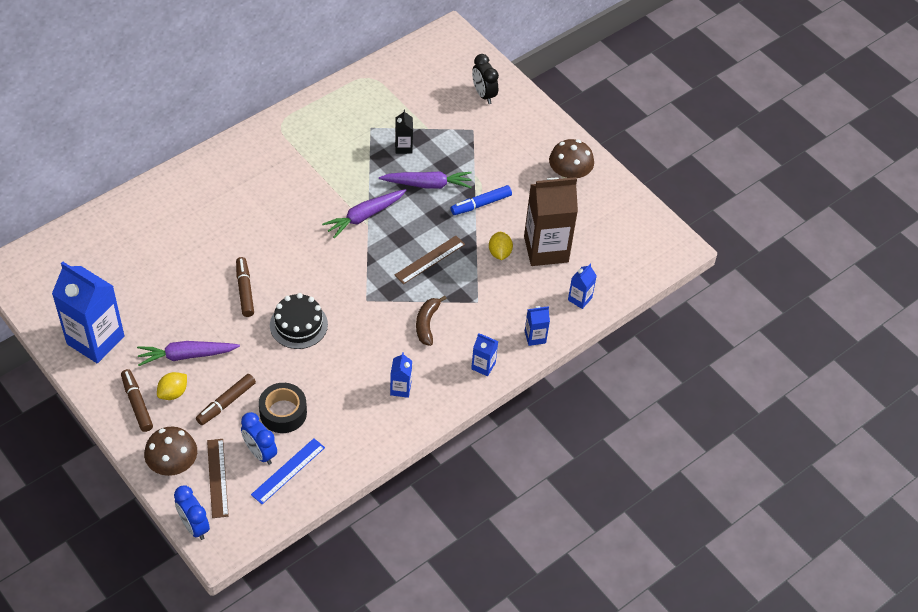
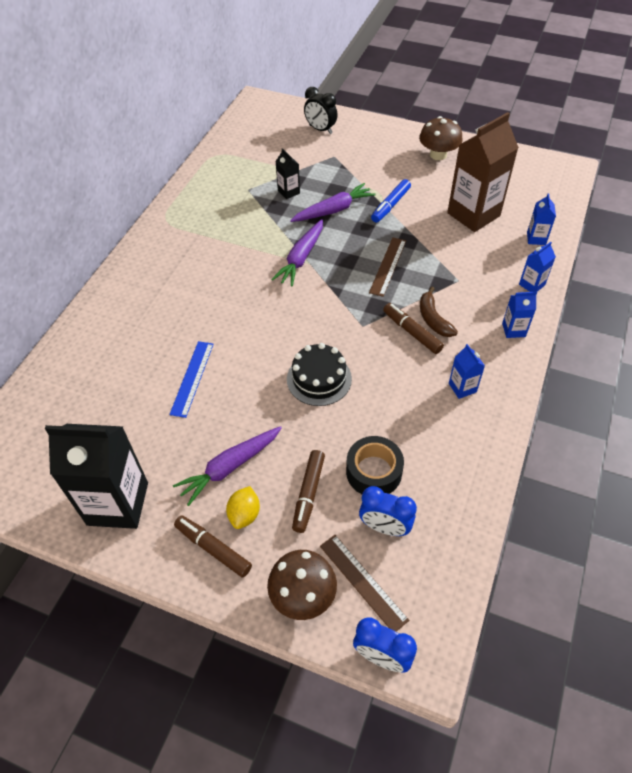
camera: 25 degrees left, 0 degrees up
(95, 340) = (118, 503): blue carton -> black carton
(245, 290) = (241, 373): brown marker -> brown marker (411, 332)
(288, 471) = (428, 530): blue ruler -> blue ruler (192, 378)
(499, 253) = (440, 234): yellow lemon -> none

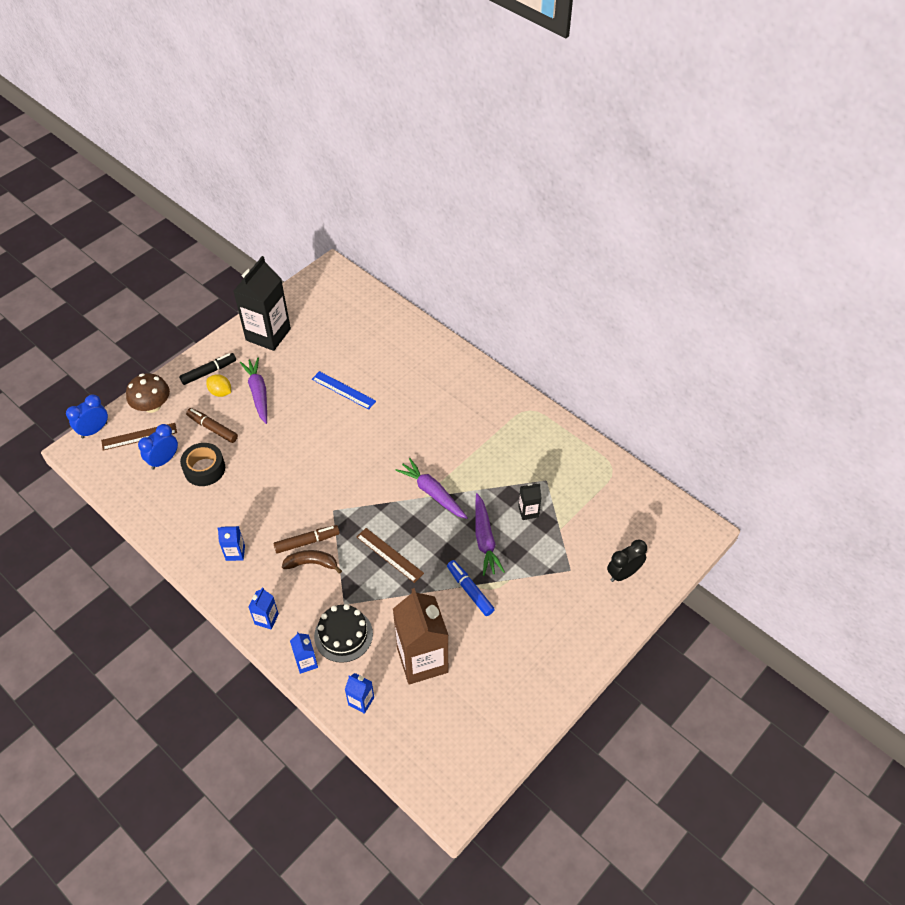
camera: 110 degrees right, 0 degrees up
(213, 548) = (209, 372): brown marker -> black marker
(319, 379) = (299, 464): black cake -> black cake (343, 635)
(438, 155) = (533, 672): brown mushroom -> none

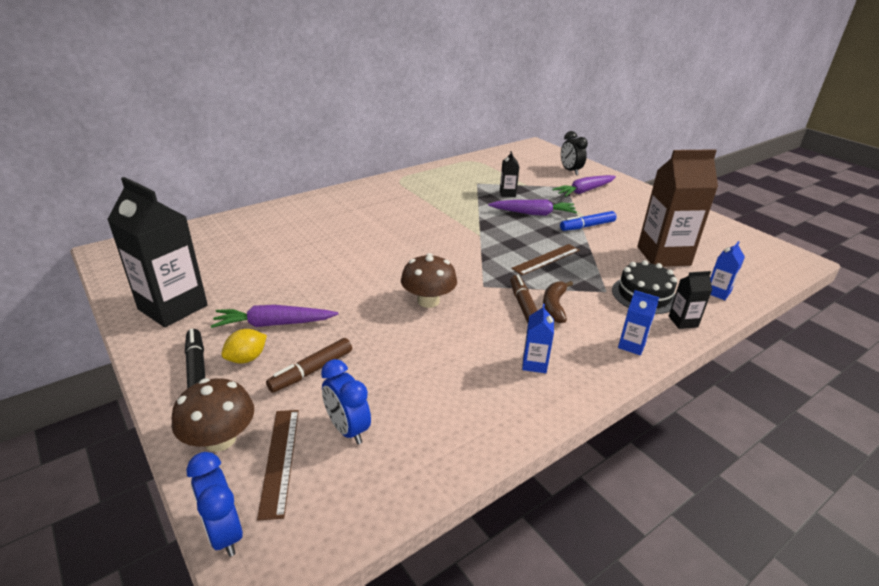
camera: 80 degrees left, 20 degrees down
(204, 469) = (384, 384): black tape -> none
(303, 476) = (428, 301): none -> brown mushroom
(306, 662) = (683, 321): blue carton -> black carton
(343, 390) = (313, 262): blue ruler -> none
(432, 493) = (476, 230): purple carrot -> purple carrot (584, 191)

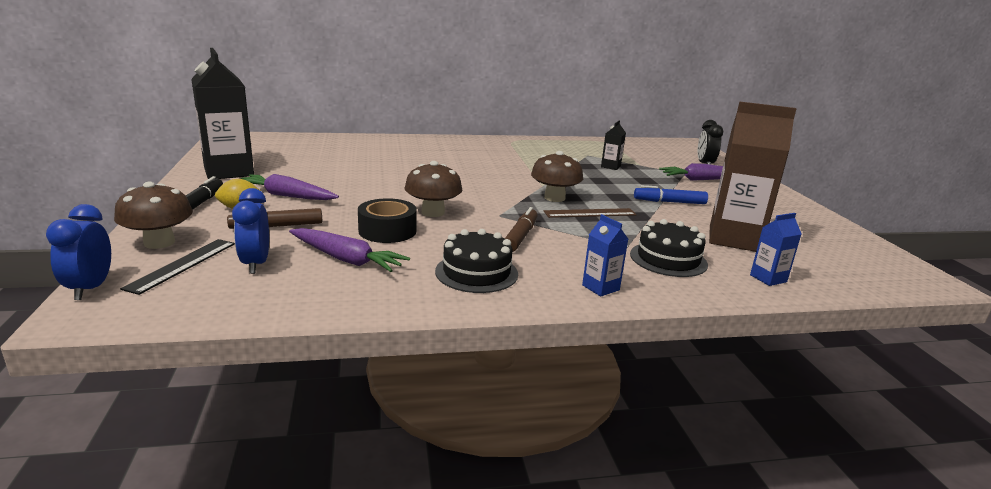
camera: 25 degrees right, 10 degrees down
(279, 460) = (182, 265): brown ruler -> black ruler
(415, 339) = (387, 231): none -> black tape
(504, 248) = (554, 198): none -> brown mushroom
(533, 213) = (620, 183): purple carrot -> purple carrot (346, 259)
(534, 364) = (476, 272): blue carton -> black cake
(554, 306) = (552, 243): brown banana -> none
(683, 321) = (689, 287): black carton -> none

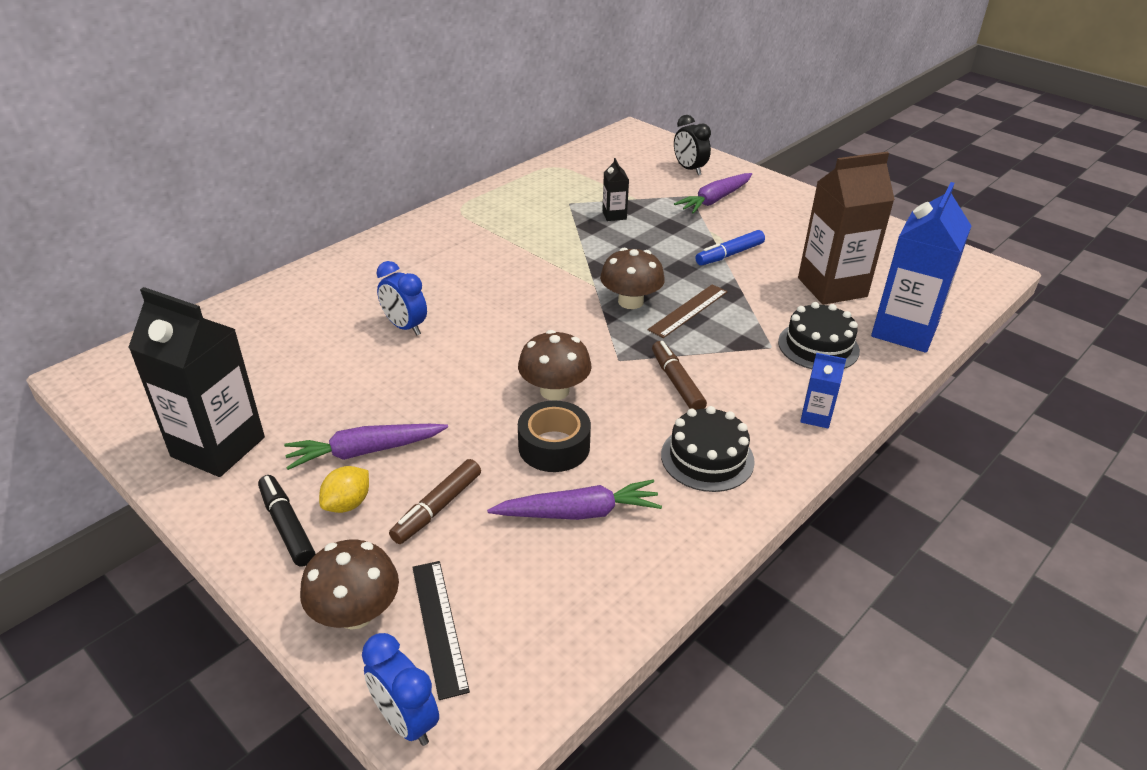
camera: 35 degrees left, 15 degrees up
(255, 264) = (507, 575): blue clock -> blue clock (405, 327)
(768, 278) = (904, 331): blue carton -> blue carton, size x2.21

